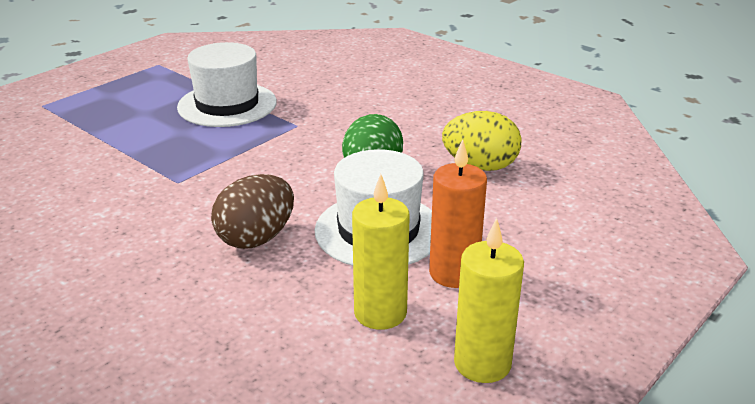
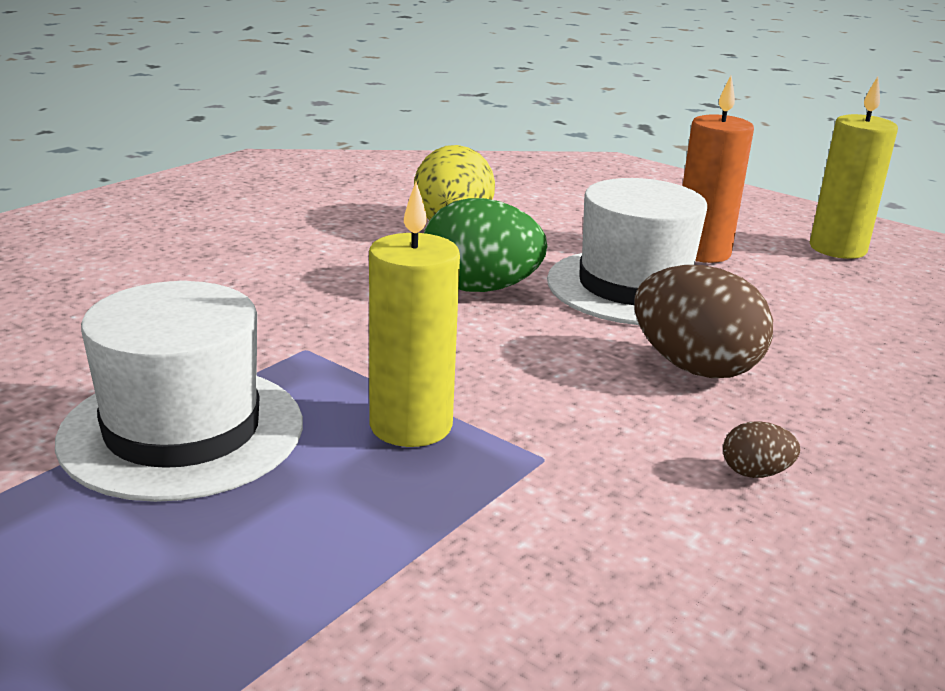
camera: 95 degrees left, 5 degrees down
(139, 239) = (755, 473): none -> brown egg
(380, 313) = (799, 289): yellow candle -> yellow candle (410, 426)

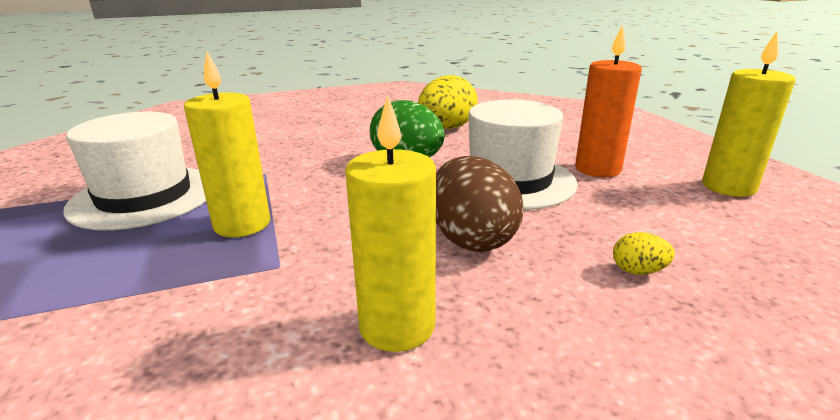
camera: 35 degrees right, 0 degrees up
(755, 473) = (397, 326): brown egg -> yellow candle
(868, 357) = (638, 271): none -> yellow egg

